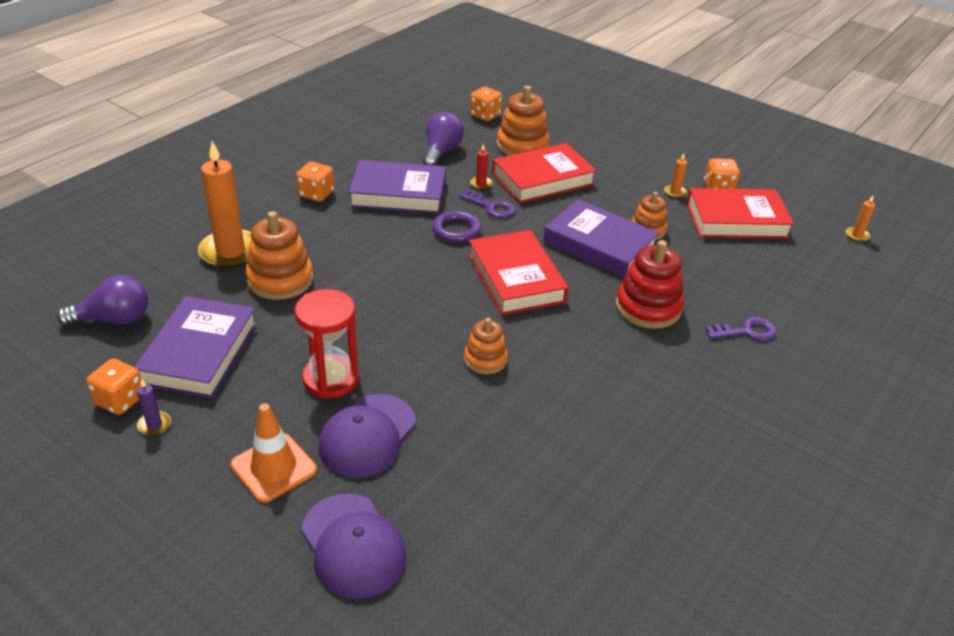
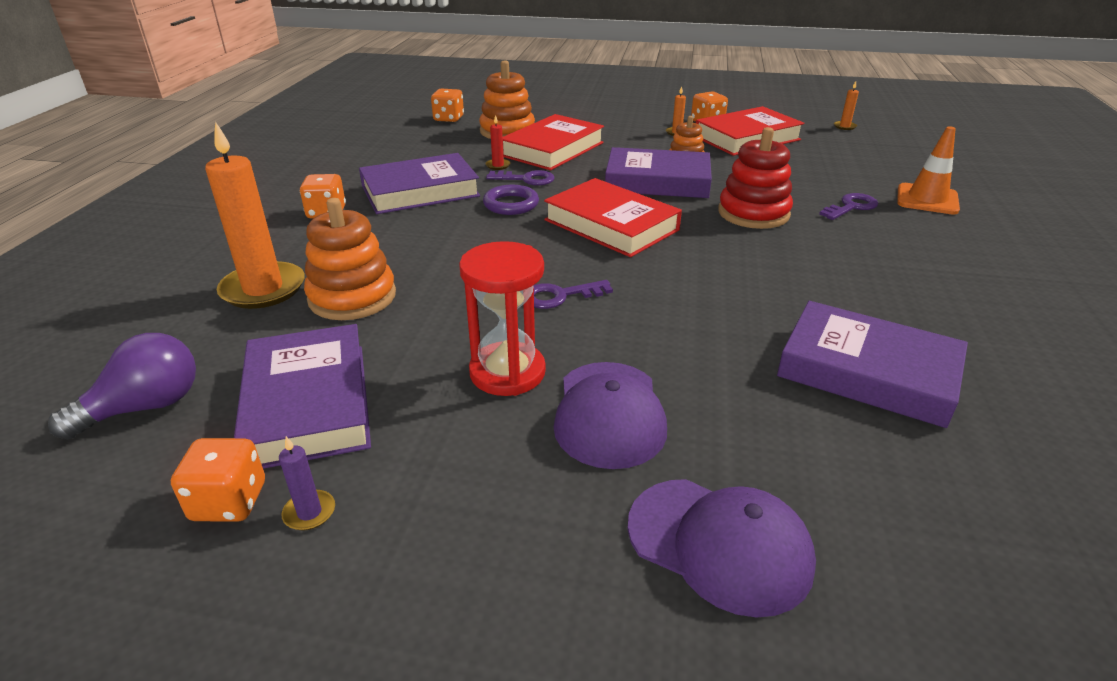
camera: 25 degrees left, 5 degrees down
(274, 468) = (528, 496): orange traffic cone -> orange traffic cone (927, 199)
(417, 331) = (560, 296): none -> purple key
(441, 152) = (432, 152): purple light bulb -> none
(485, 359) = (656, 298): orange stacking toy -> none
(577, 481) = (867, 371): none -> purple book

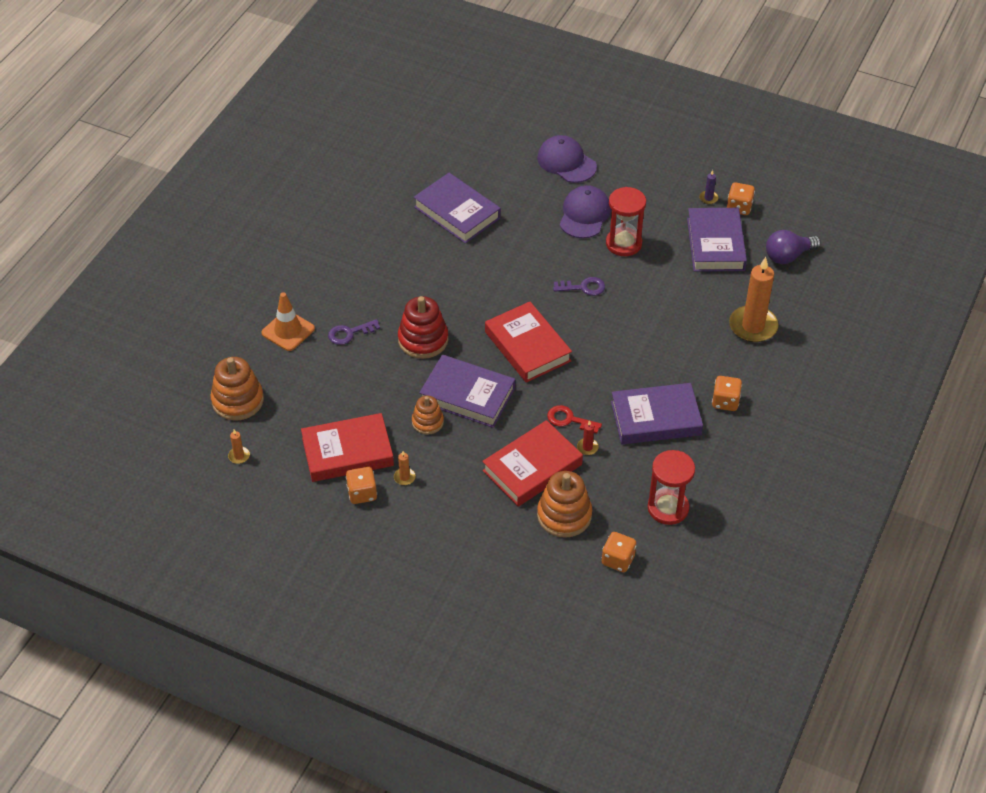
camera: 165 degrees left, 15 degrees up
(352, 297) = (700, 309): orange stacking toy -> orange stacking toy (237, 400)
(402, 144) = (668, 508): none -> red hourglass
(511, 204) = (590, 386): purple ring -> none
(526, 179) = (569, 420): purple key -> red key

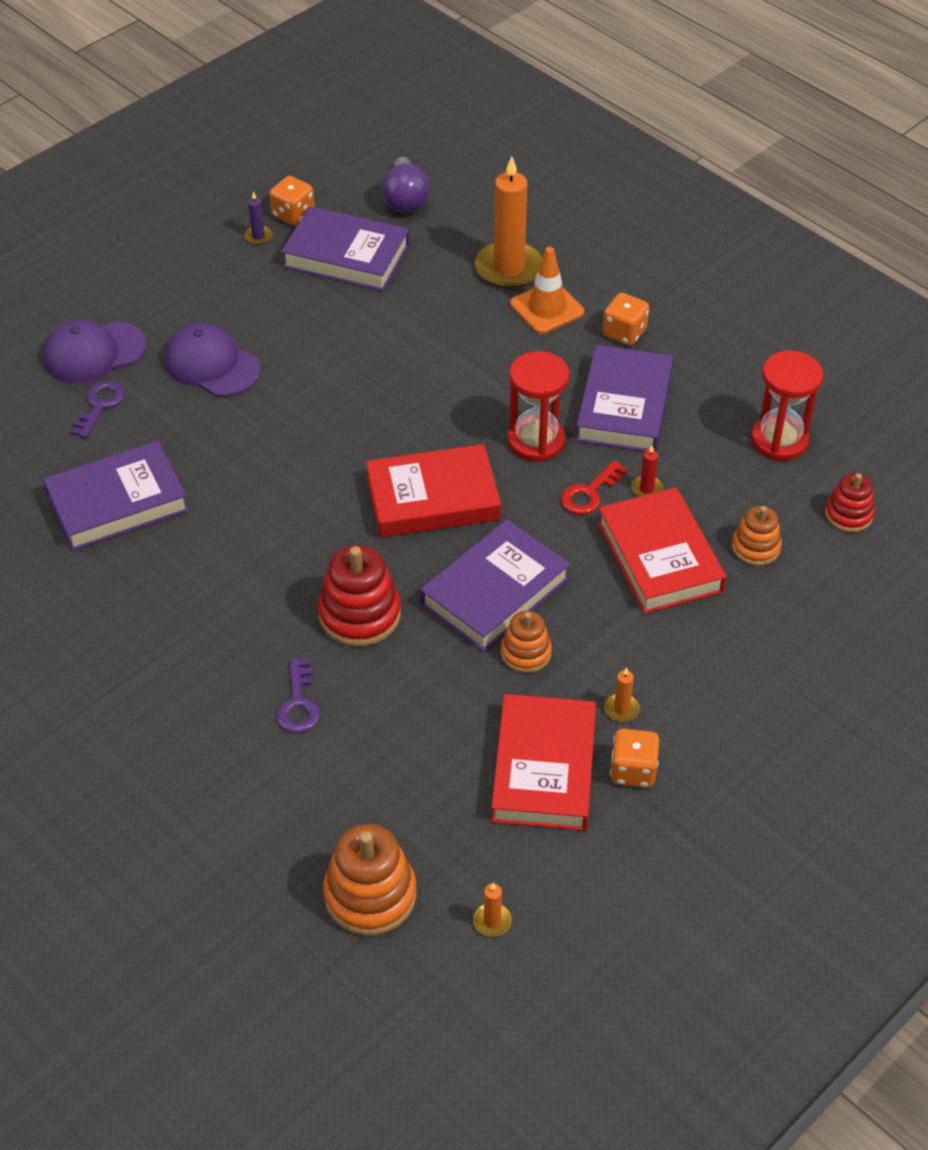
camera: 70 degrees left, 0 degrees up
(288, 331) = (250, 786): orange traffic cone -> orange traffic cone (547, 308)
(564, 515) = (756, 547): orange stacking toy -> orange stacking toy, size x0.61
(583, 287) = (352, 407): purple key -> purple key (100, 405)
(618, 560) = (848, 514): orange dice -> red stacking toy
(623, 243) = (292, 342): red hourglass -> red hourglass (536, 441)

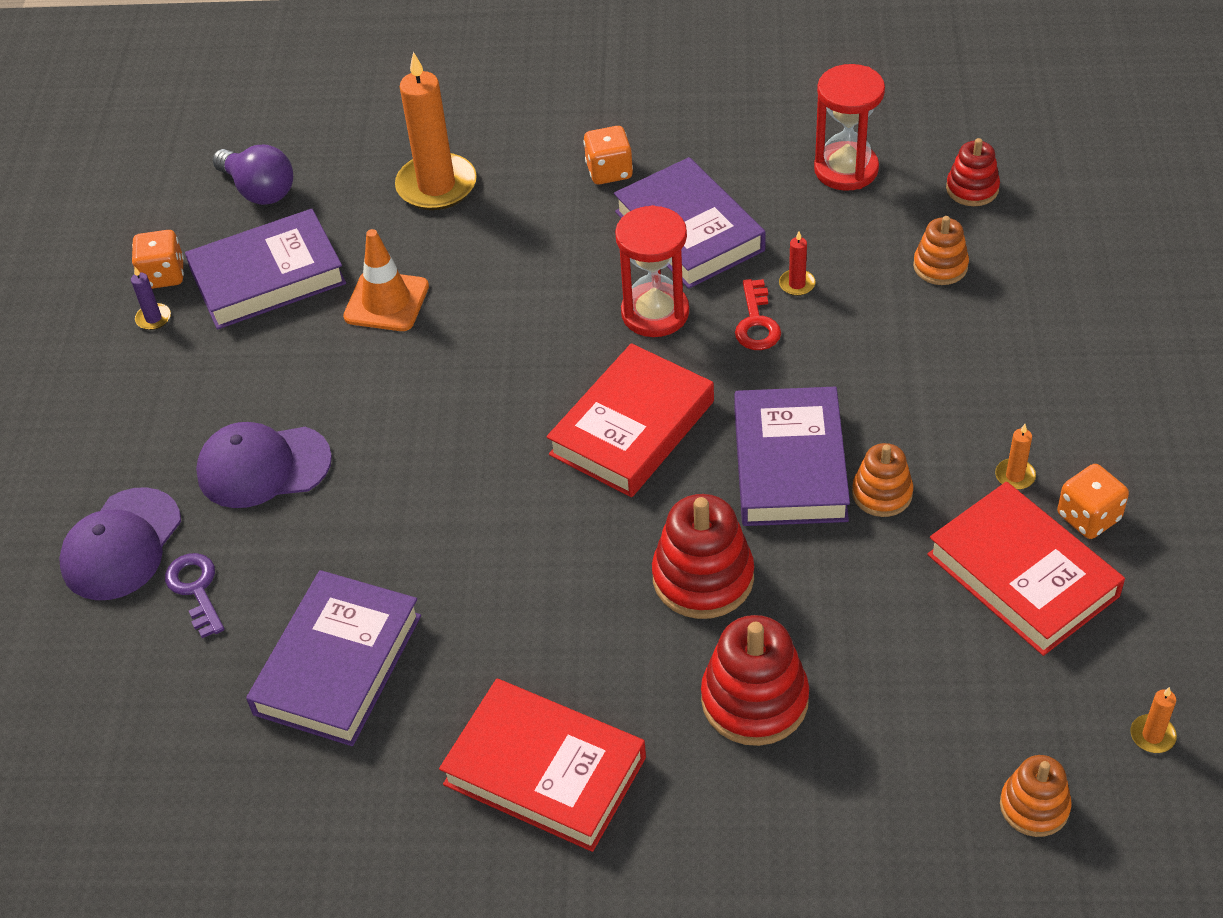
camera: 40 degrees left, 0 degrees up
(298, 704) = (754, 700): purple key -> red stacking toy
(370, 895) = (1034, 806): orange stacking toy -> orange stacking toy, size x0.61
(547, 308) = (516, 196): orange traffic cone -> orange traffic cone (386, 302)
(660, 557) = (880, 331): red book -> red book (545, 770)

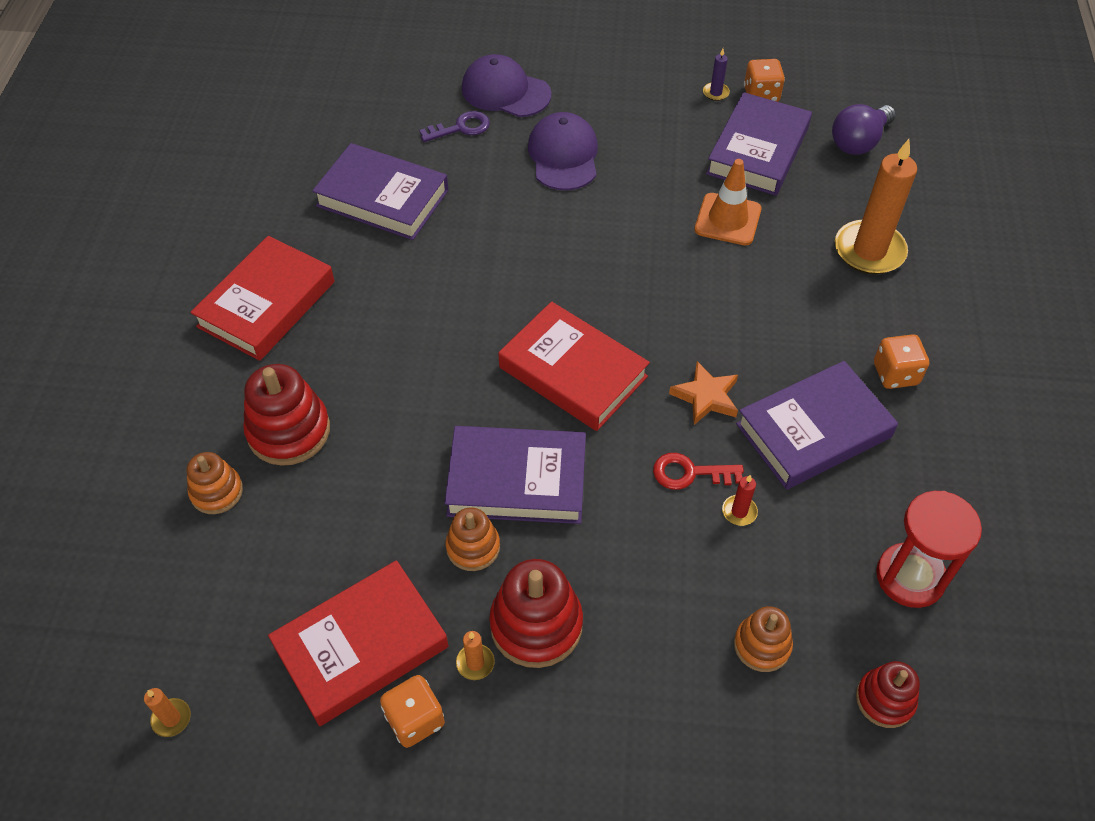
camera: 90 degrees right, 5 degrees up
(268, 277) = (758, 151): purple book -> purple book turned 45 degrees clockwise
(655, 313) = (706, 397): red hourglass -> orange star
(703, 578) = (410, 408): red stacking toy -> red stacking toy (536, 624)
(1034, 806) = (137, 609): orange stacking toy -> orange stacking toy (216, 492)

